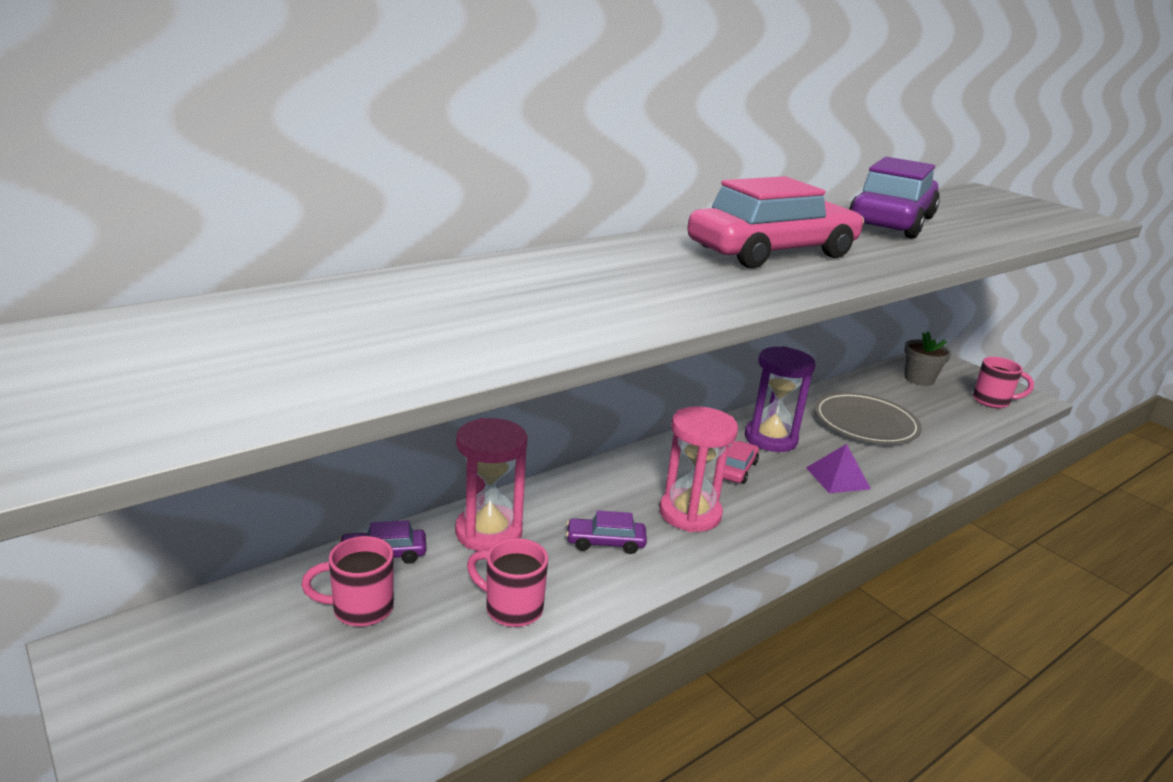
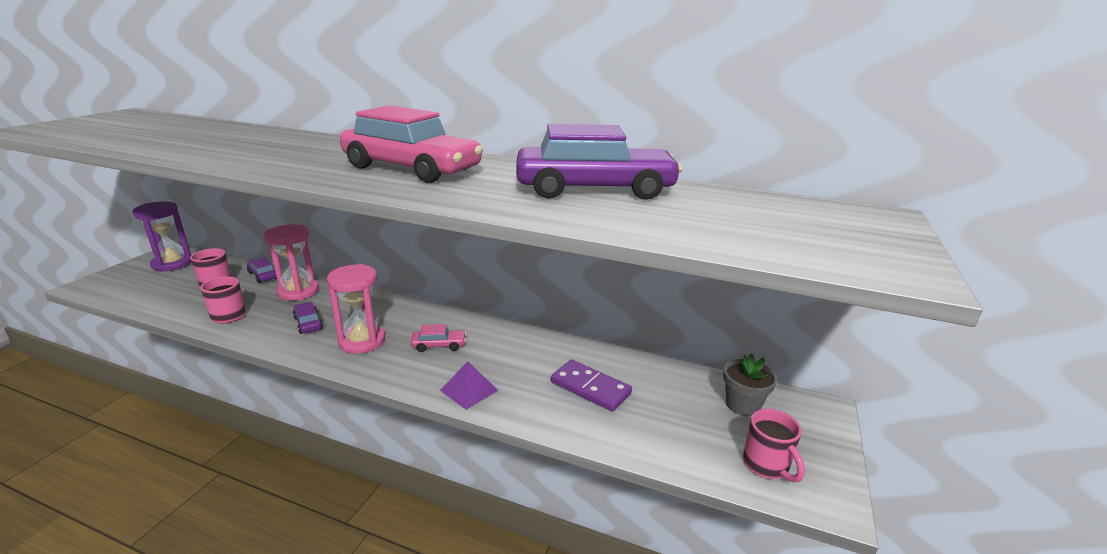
camera: 60 degrees right, 0 degrees up
(770, 439) = (503, 349): purple hourglass -> purple hourglass (172, 264)
(865, 423) = (590, 388): grey plate -> purple domino

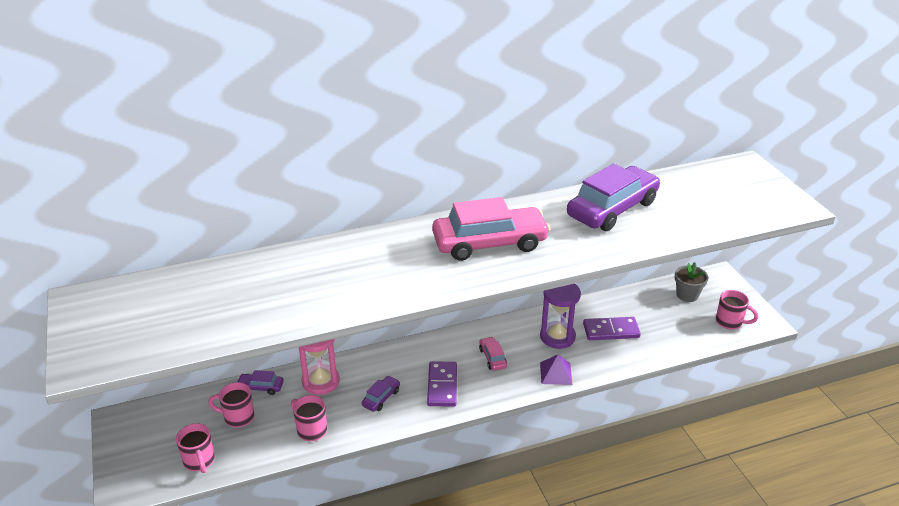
camera: 40 degrees left, 10 degrees up
(145, 294) = (199, 461): none -> pink mug
(172, 264) = (151, 427): purple hourglass -> purple hourglass (557, 337)
(308, 323) = (381, 398): purple car -> purple car turned 105 degrees clockwise
(362, 341) = (442, 386): pink hourglass -> purple domino
(439, 345) = (492, 358): pink car -> pink car turned 60 degrees counterclockwise

